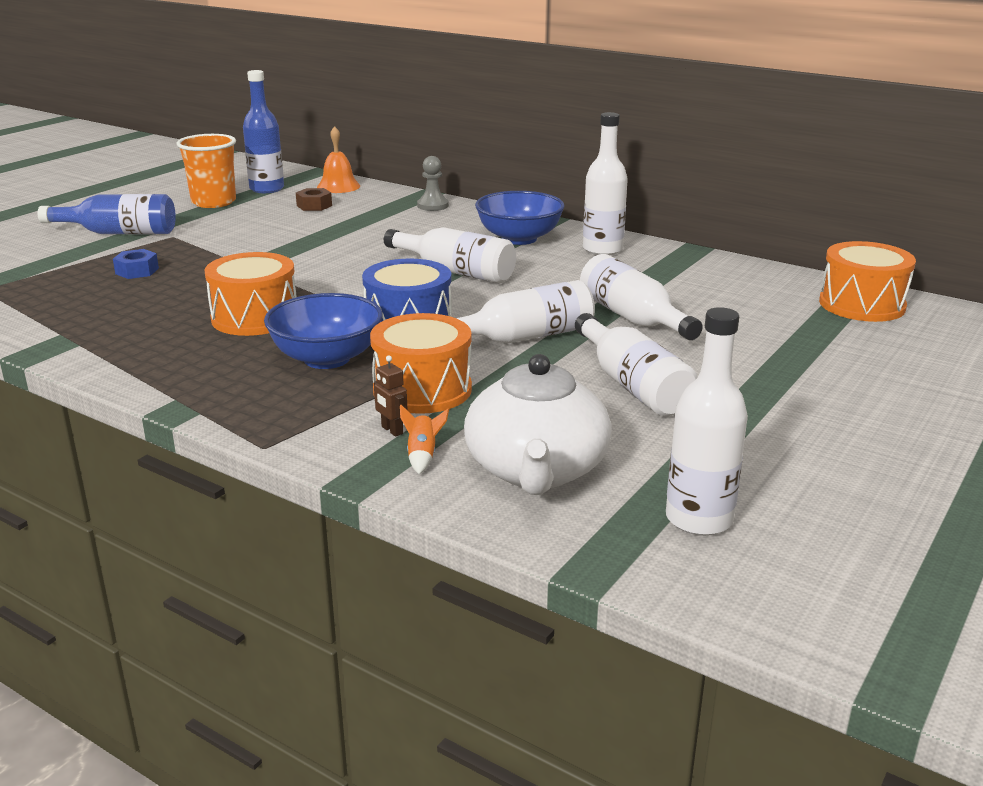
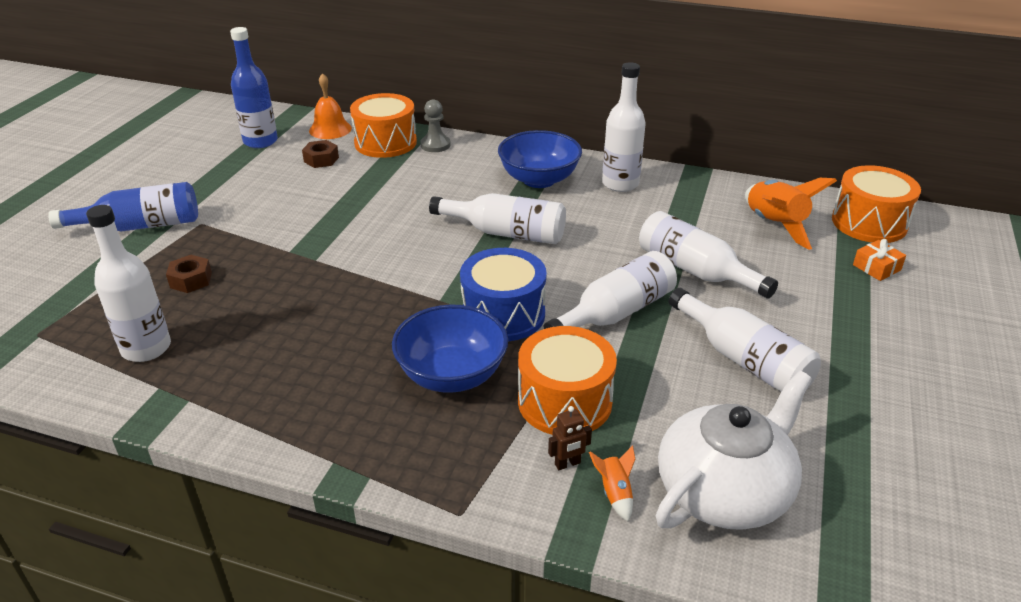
camera: 15 degrees left, 10 degrees up
(137, 271) = (191, 280): blue nut -> brown nut
(213, 202) = (216, 167): orange cup -> none
(255, 317) = (349, 329): orange drum -> orange drum (385, 142)
(392, 430) = (567, 464): brown robot -> brown robot turned 60 degrees counterclockwise
(536, 470) = (725, 490): white teapot -> white teapot turned 120 degrees counterclockwise
(699, 519) = (893, 524): white bottle -> white bottle (146, 348)
(748, 295) = (774, 225): none -> orange rocket
(841, 338) = (876, 267): none -> orange gift

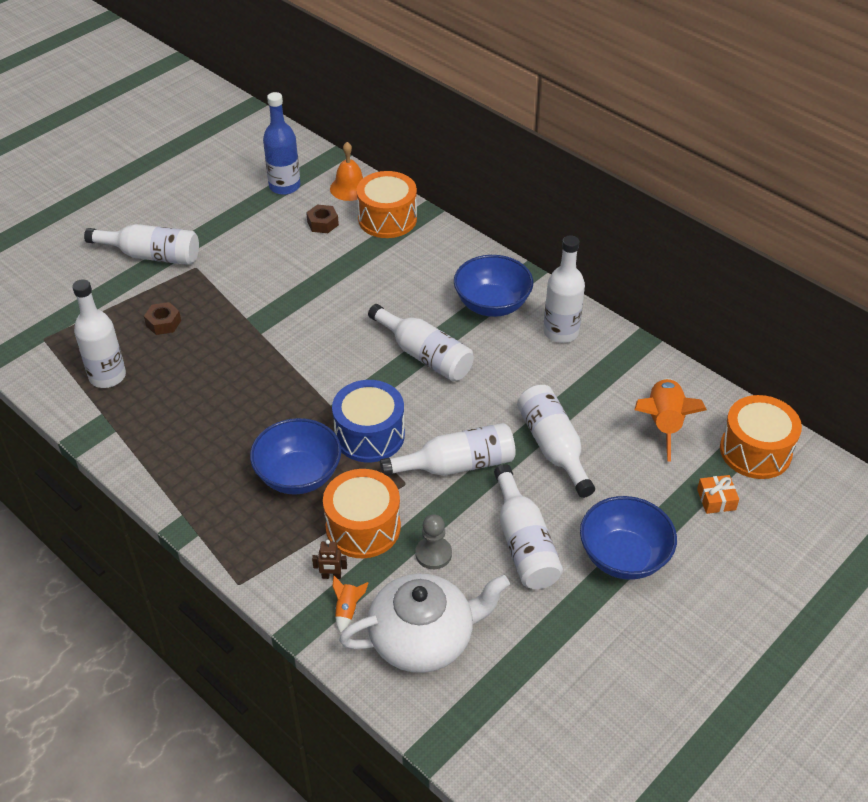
camera: 25 degrees right, 10 degrees up
(140, 226) = (151, 255): blue bottle -> white bottle
(435, 145) = (428, 235): grey pawn -> grey pawn (433, 554)
(846, 339) = (623, 556): none -> blue bowl

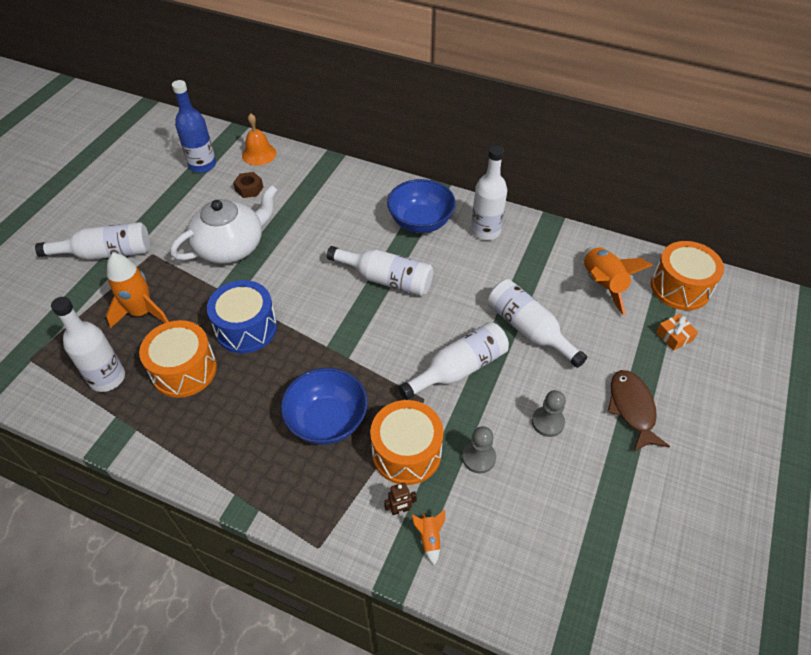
camera: 20 degrees left, 5 degrees up
(163, 323) = (142, 312): brown nut -> orange rocket
(369, 435) = (373, 364): blue drum -> blue drum (246, 328)
(387, 219) = (302, 172): orange drum -> orange drum (184, 370)
(423, 638) = (509, 543): white teapot -> white teapot (231, 246)
(523, 543) = (547, 422): white bottle -> grey pawn
(623, 556) = (632, 408): blue bowl -> brown fish

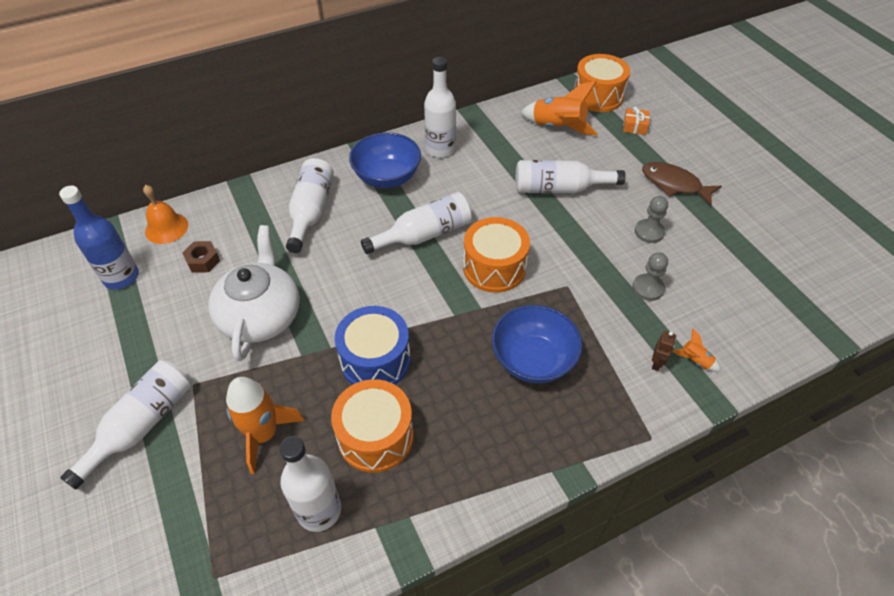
camera: 50 degrees left, 0 degrees up
(406, 452) = (608, 327): orange drum -> orange drum (494, 267)
(458, 369) = (558, 249): white bottle -> white bottle (311, 212)

